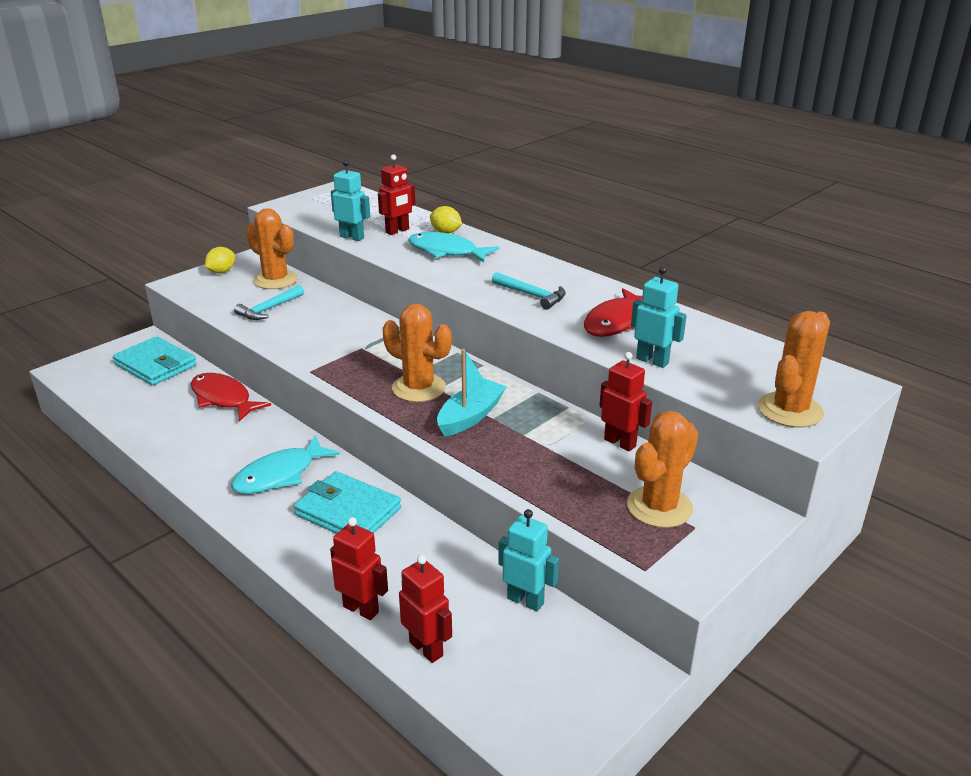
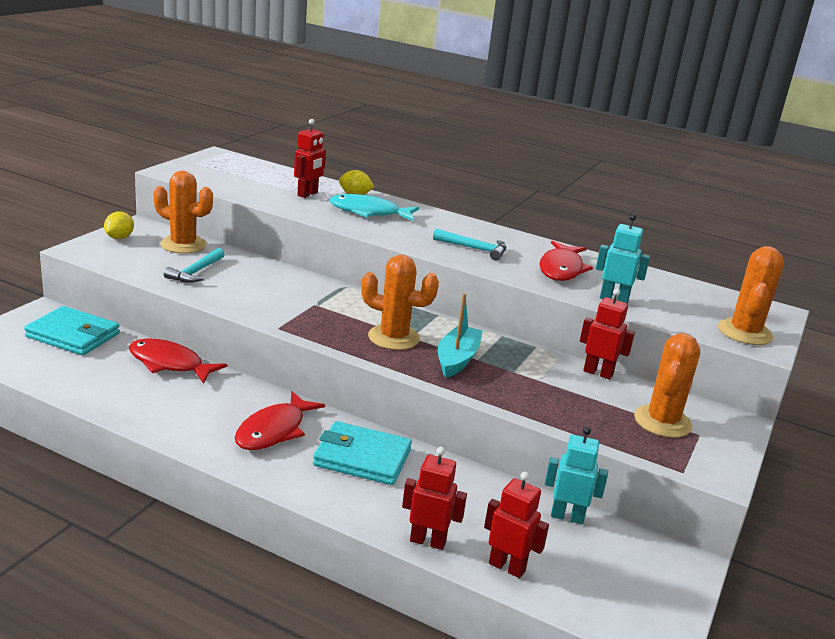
camera: 20 degrees left, 5 degrees down
(280, 475) = (274, 430): turquoise fish -> red fish
(352, 237) = (267, 200): turquoise robot -> none

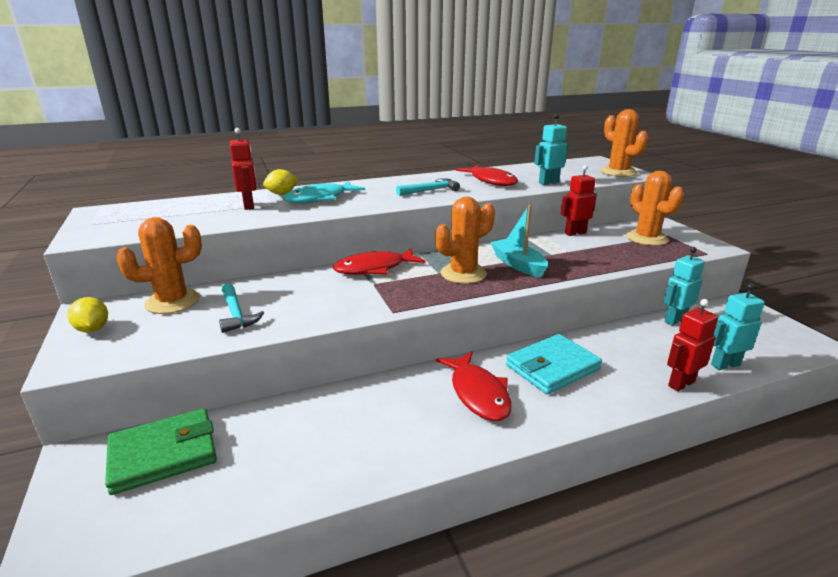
camera: 45 degrees left, 0 degrees up
(73, 335) = (163, 454): turquoise wallet -> green wallet
(169, 364) = (305, 409): red fish -> red fish (374, 268)
(507, 567) = (725, 365): red robot -> turquoise robot

